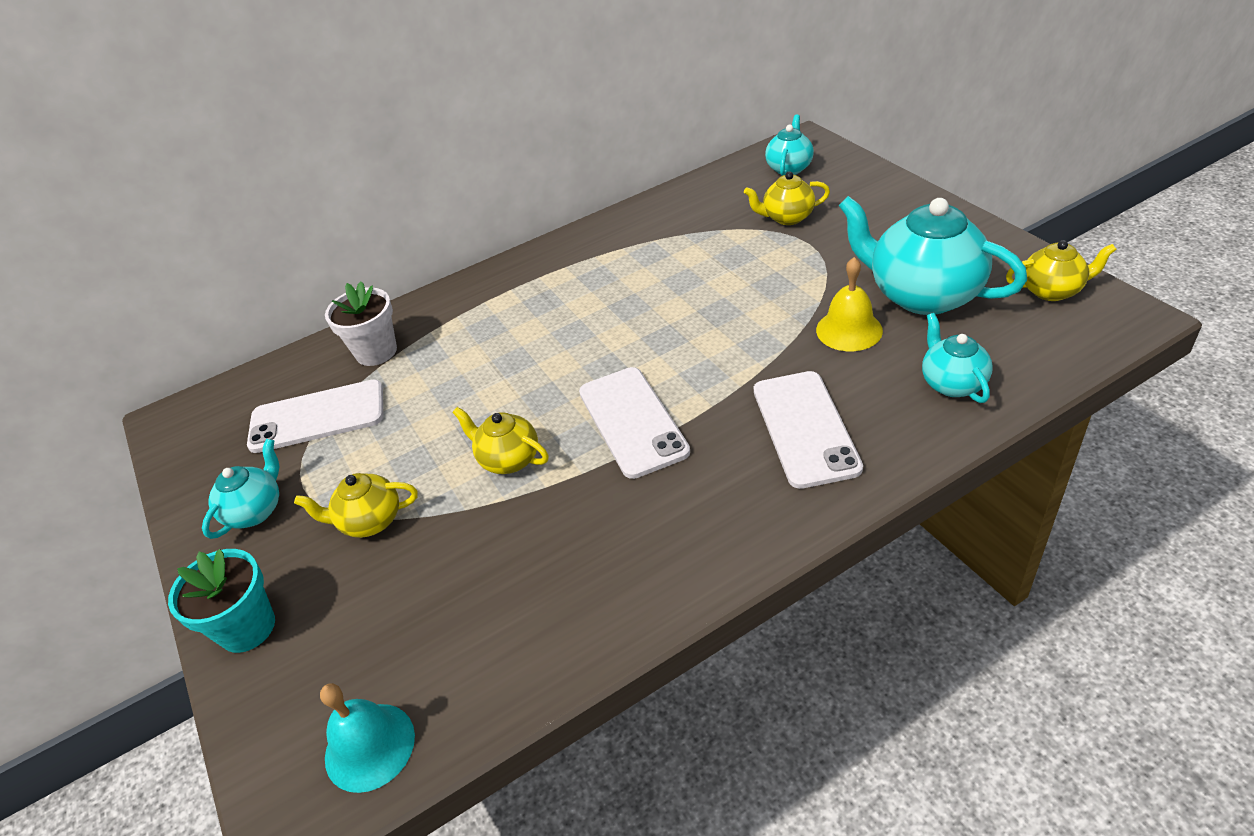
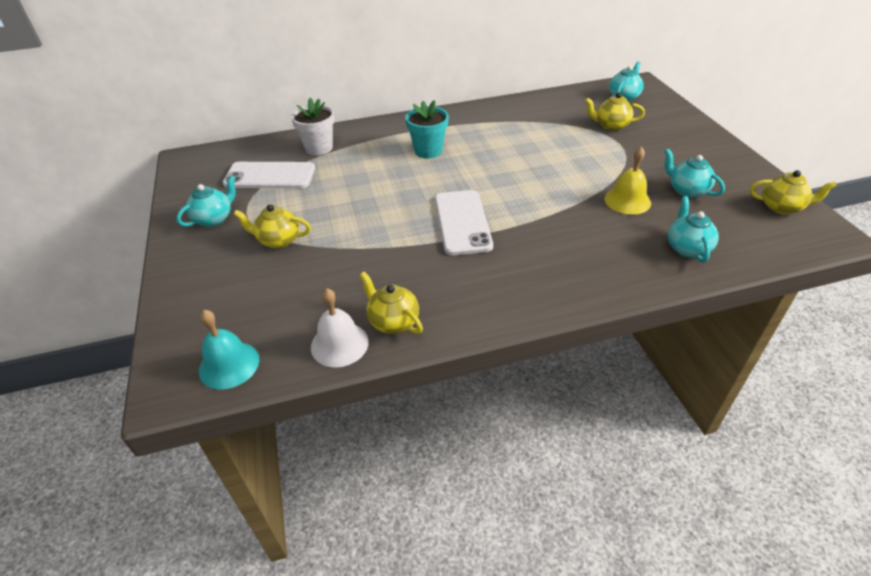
camera: 10 degrees right, 0 degrees up
(247, 628) = (184, 281): turquoise flower pot -> turquoise flower pot (428, 151)
(508, 459) = (375, 226): yellow teapot -> yellow teapot (393, 322)
(524, 665) = (339, 344): none -> white bell
(805, 428) = (574, 252): white phone -> none
(922, 295) = (687, 190): turquoise teapot -> turquoise teapot, size x0.53

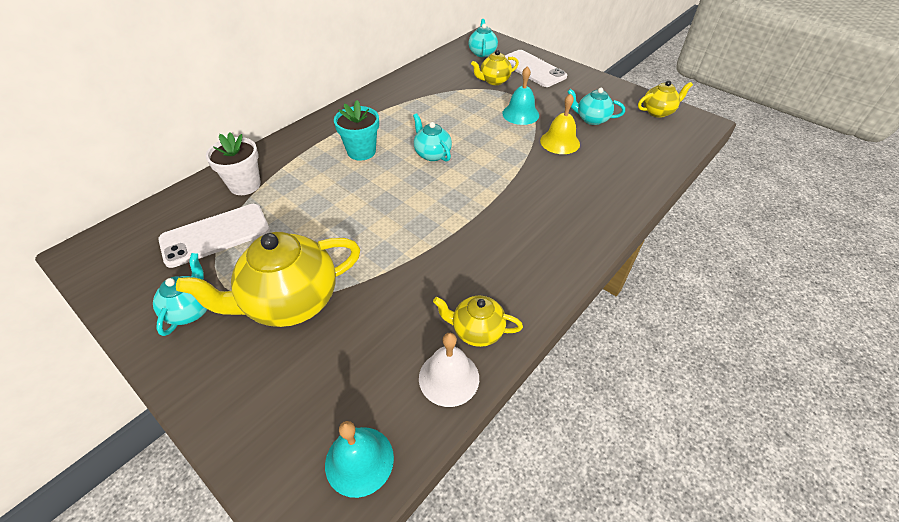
camera: 35 degrees left, 5 degrees up
(278, 240) = (290, 302): yellow teapot -> yellow teapot, size x1.90
(462, 222) = (452, 210): white phone -> white phone (532, 69)
(610, 163) = (520, 114): none -> turquoise bell
(687, 248) = (630, 166): turquoise teapot -> turquoise teapot (432, 154)

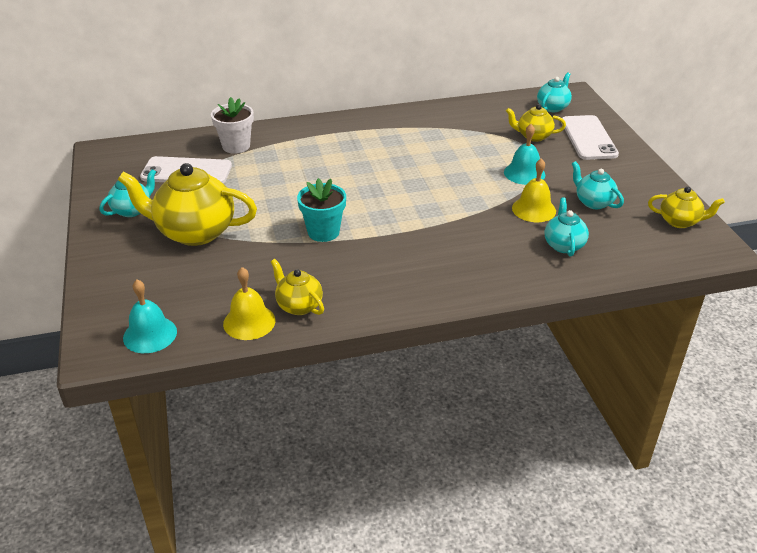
camera: 35 degrees right, 10 degrees down
(361, 151) = (346, 154): turquoise flower pot -> turquoise flower pot (323, 232)
(432, 154) = (402, 176): turquoise teapot -> turquoise teapot (563, 245)
(449, 378) = (249, 322): white bell -> yellow bell

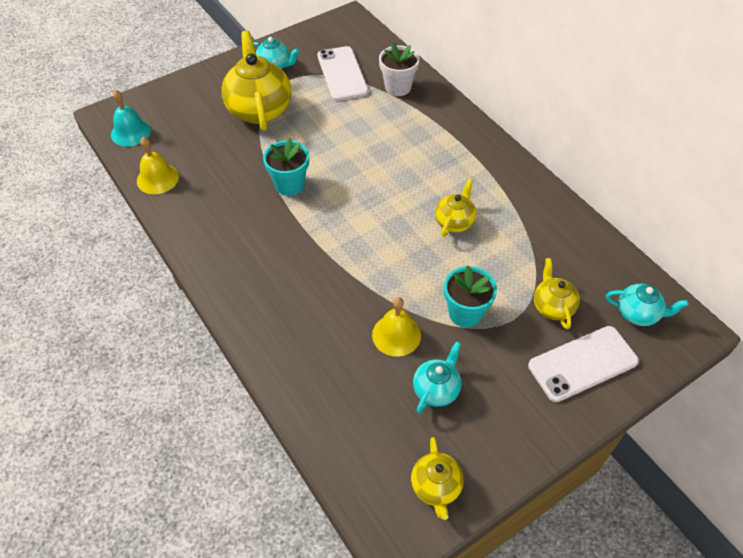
camera: 70 degrees right, 15 degrees up
(298, 306) = (184, 200): yellow teapot -> yellow teapot (454, 222)
(524, 173) = (465, 313): turquoise bell -> turquoise flower pot
(563, 245) = (340, 373): turquoise teapot -> none

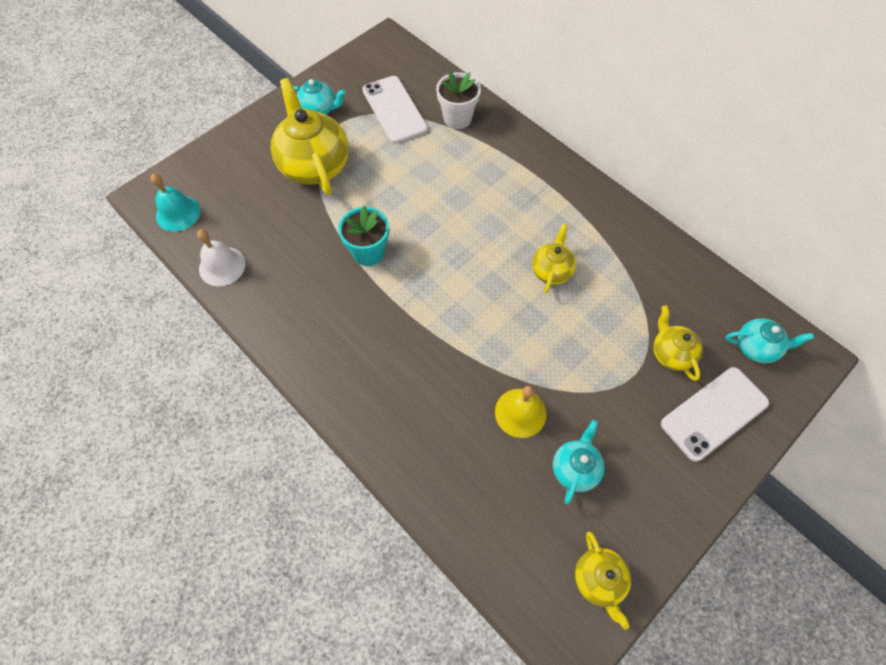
camera: 10 degrees left, 10 degrees up
(157, 178) = (222, 266): yellow bell -> white bell
(465, 313) = (585, 375): turquoise flower pot -> none

